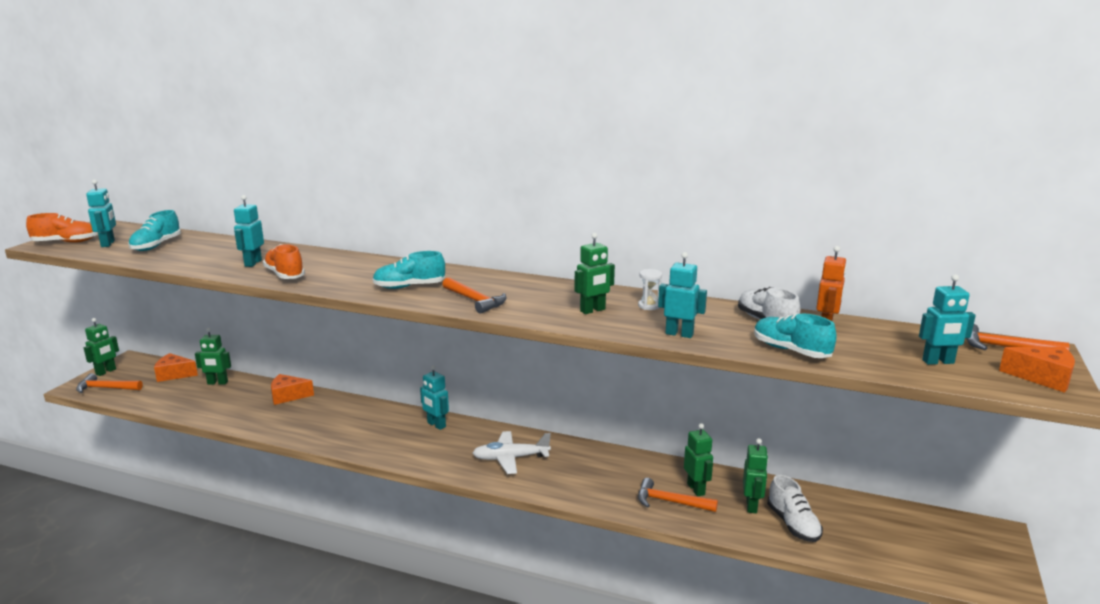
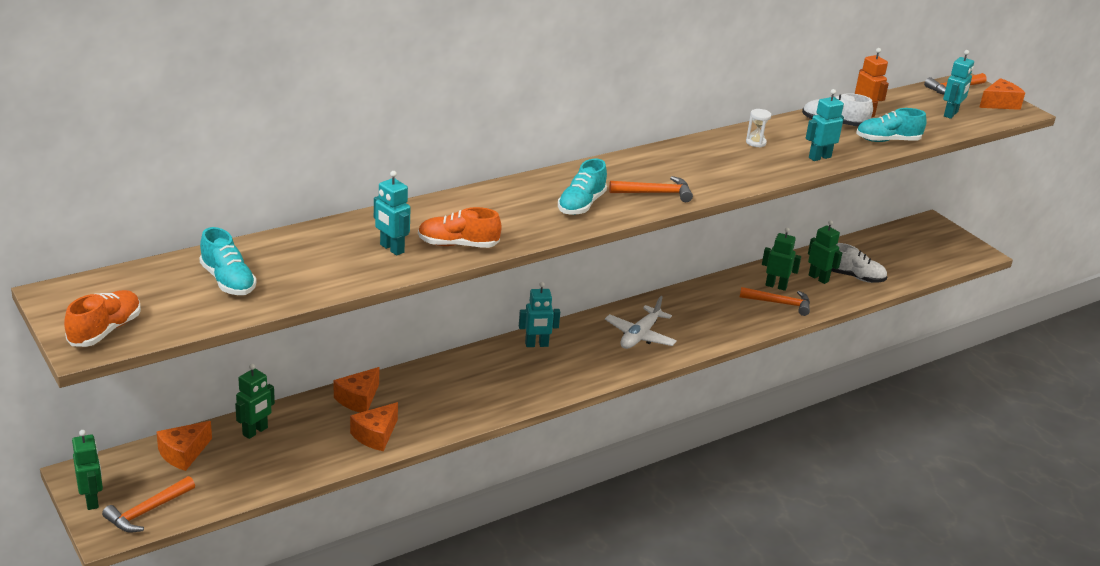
camera: 55 degrees left, 10 degrees up
(108, 244) = (165, 306): turquoise robot -> none
(251, 417) = (375, 435): none -> orange cheese
(593, 310) = (738, 163): green robot -> none
(670, 502) = (779, 303): orange hammer -> orange hammer turned 135 degrees counterclockwise

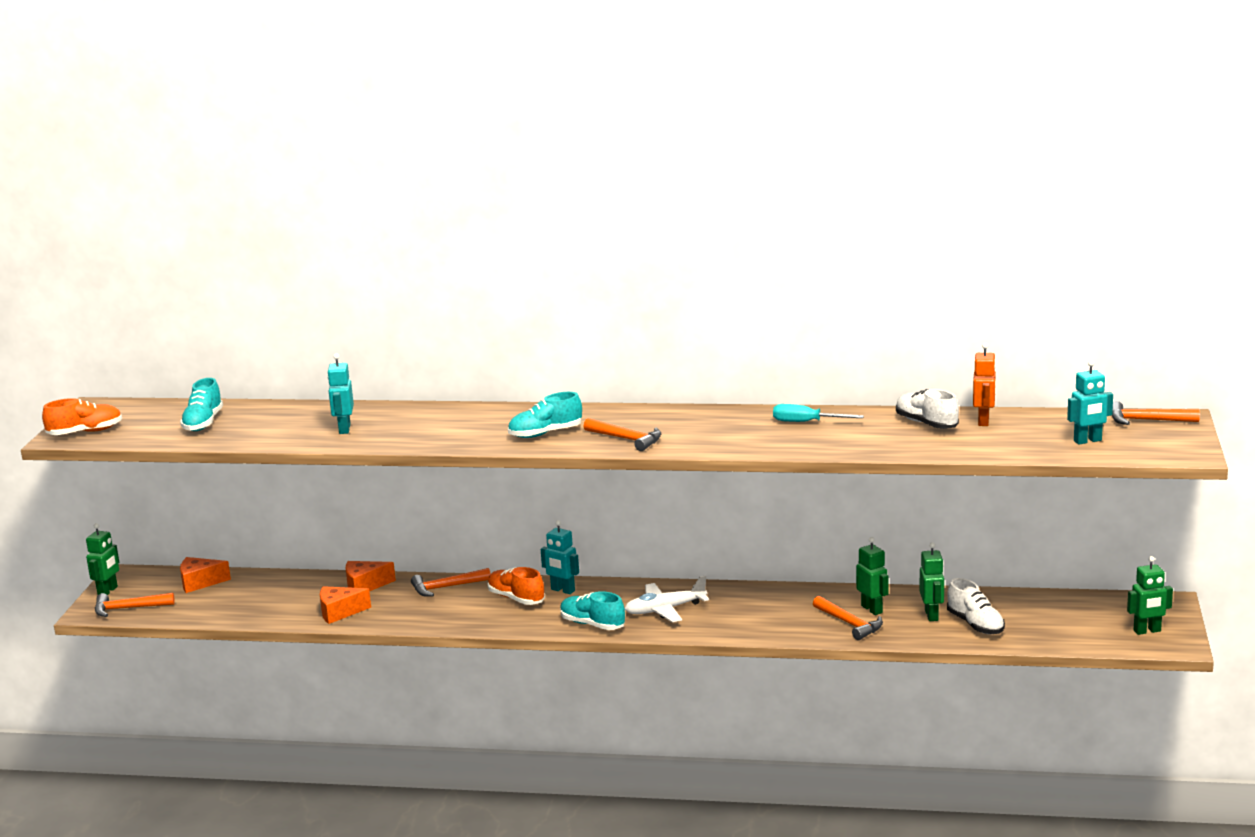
camera: 45 degrees right, 10 degrees down
(255, 431) = (264, 584): green robot -> green robot (1147, 631)
(435, 375) = (446, 587): none -> orange hammer
(458, 245) = (396, 437): orange shoe -> orange shoe (516, 598)
(756, 142) = (806, 422): white hourglass -> turquoise screwdriver
(819, 157) = (847, 446): turquoise robot -> none
(887, 141) = (955, 448): turquoise shoe -> turquoise shoe (592, 624)
(999, 103) = (1176, 443): orange cheese -> none

